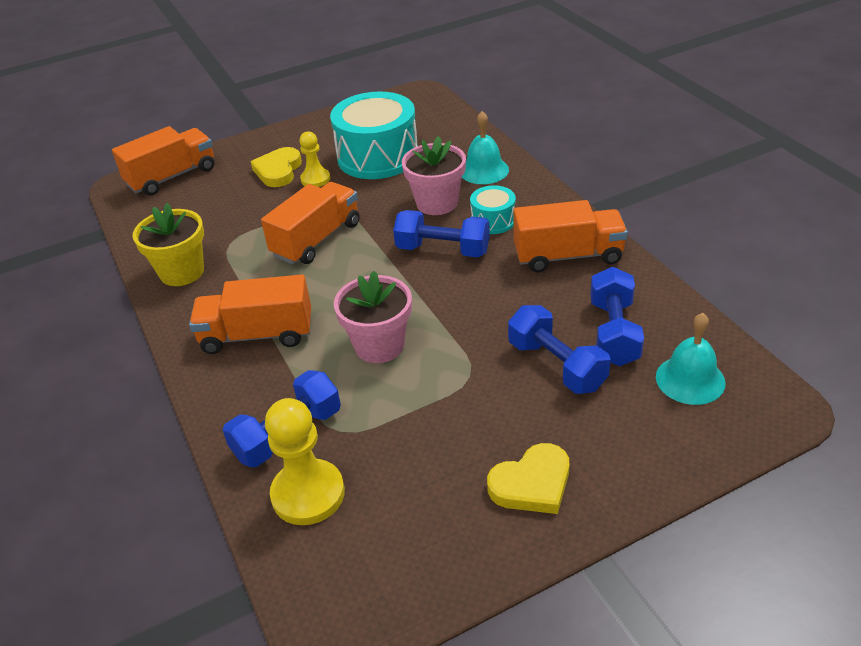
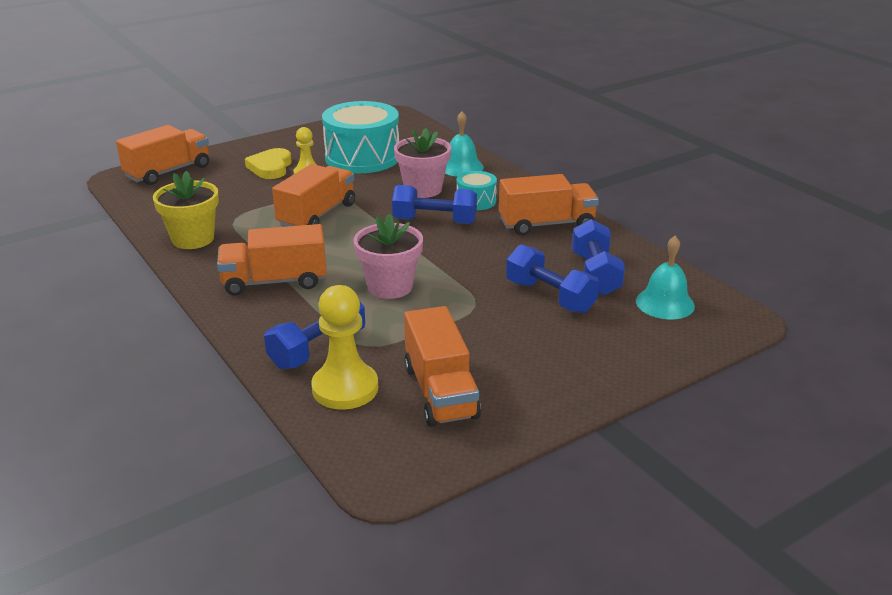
camera: 10 degrees left, 10 degrees down
(411, 504) = (440, 392): none -> orange truck
(532, 484) = (543, 374): yellow heart -> none

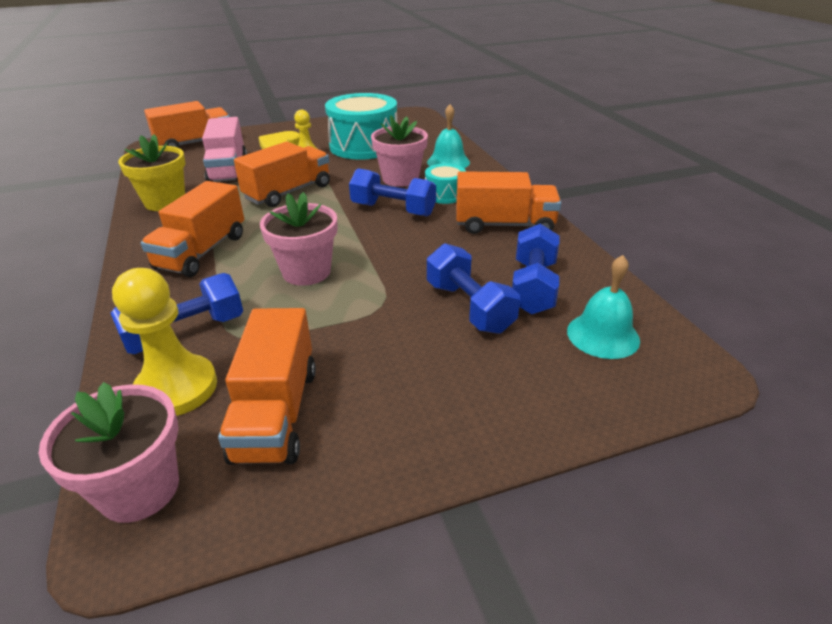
camera: 15 degrees right, 5 degrees up
(234, 199) = (228, 170): none -> pink truck
(275, 282) = (202, 252): orange truck -> orange truck turned 75 degrees counterclockwise
(372, 452) = (140, 489): none -> pink flower pot

